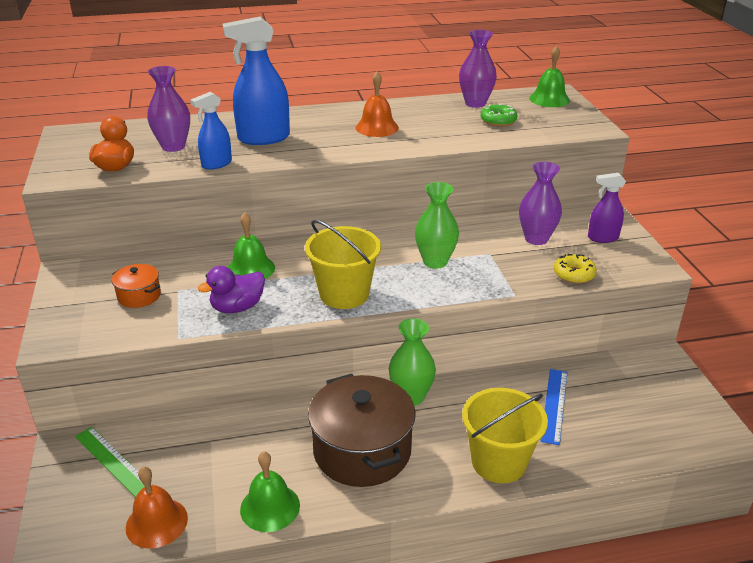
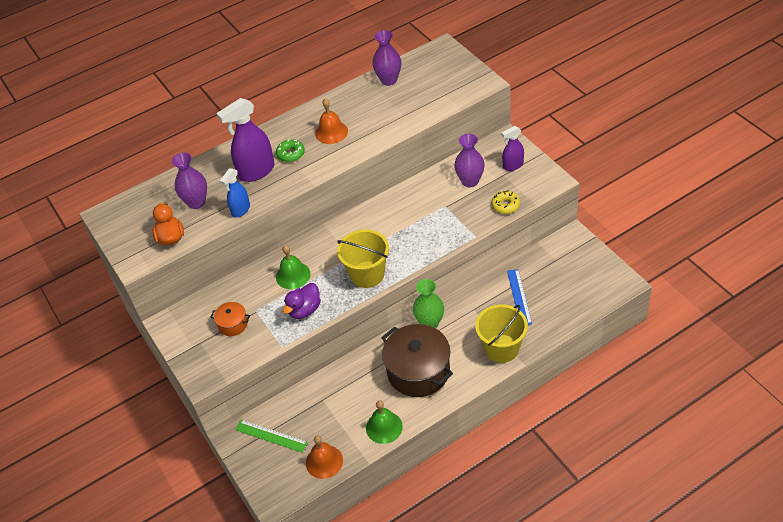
camera: 15 degrees left, 15 degrees up
(263, 138) = (256, 171): blue spray bottle -> purple spray bottle
(435, 262) = (412, 226): green vase -> none
(498, 121) = (414, 96): green donut -> green donut (291, 154)
(549, 99) = (440, 58): green bell -> none

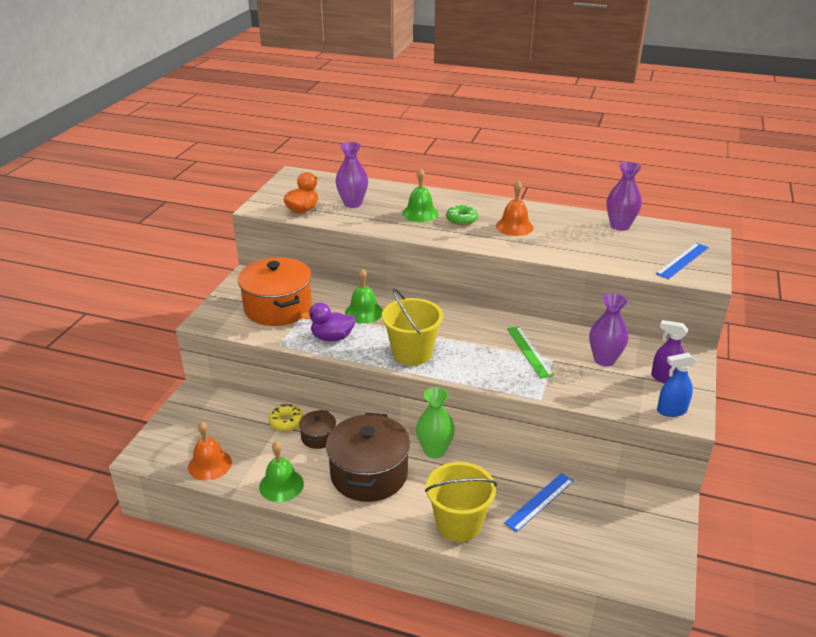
camera: 45 degrees right, 15 degrees down
(233, 324) = (278, 308): orange pot -> orange pot, size x2.12
(241, 210) = (369, 225): blue spray bottle -> blue spray bottle (671, 410)
(256, 171) = (420, 213): purple spray bottle -> green bell
(271, 436) = (213, 415): green ruler -> green ruler (529, 351)
(356, 381) = (318, 437): none -> brown pot
(457, 80) = (682, 260): none -> blue ruler
(505, 205) = (607, 399): yellow donut -> yellow donut (286, 422)

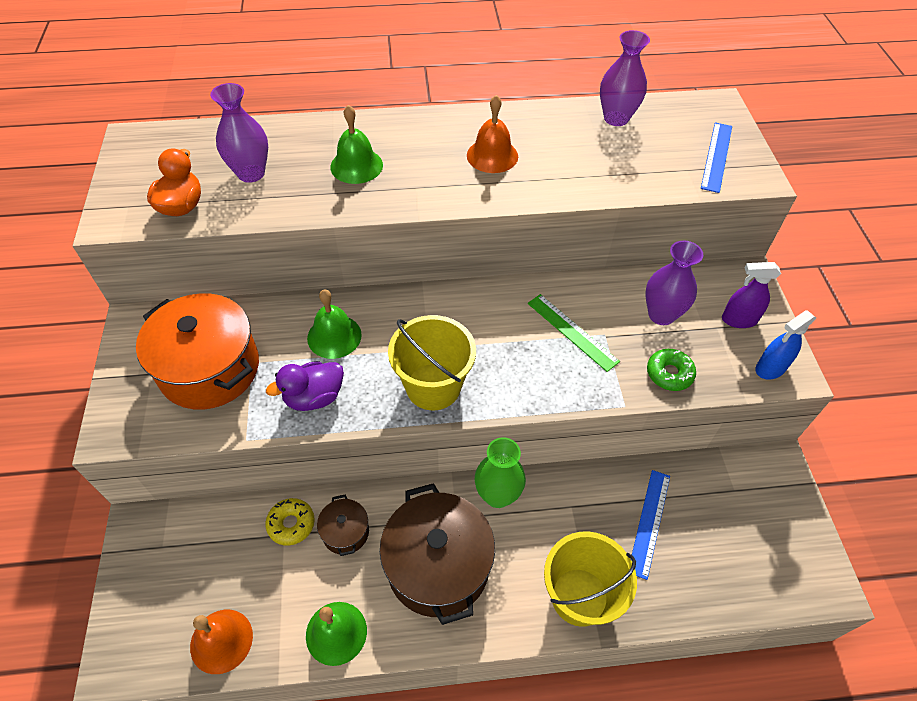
camera: 25 degrees left, 20 degrees up
(461, 219) = (418, 162): green donut -> green donut (669, 374)

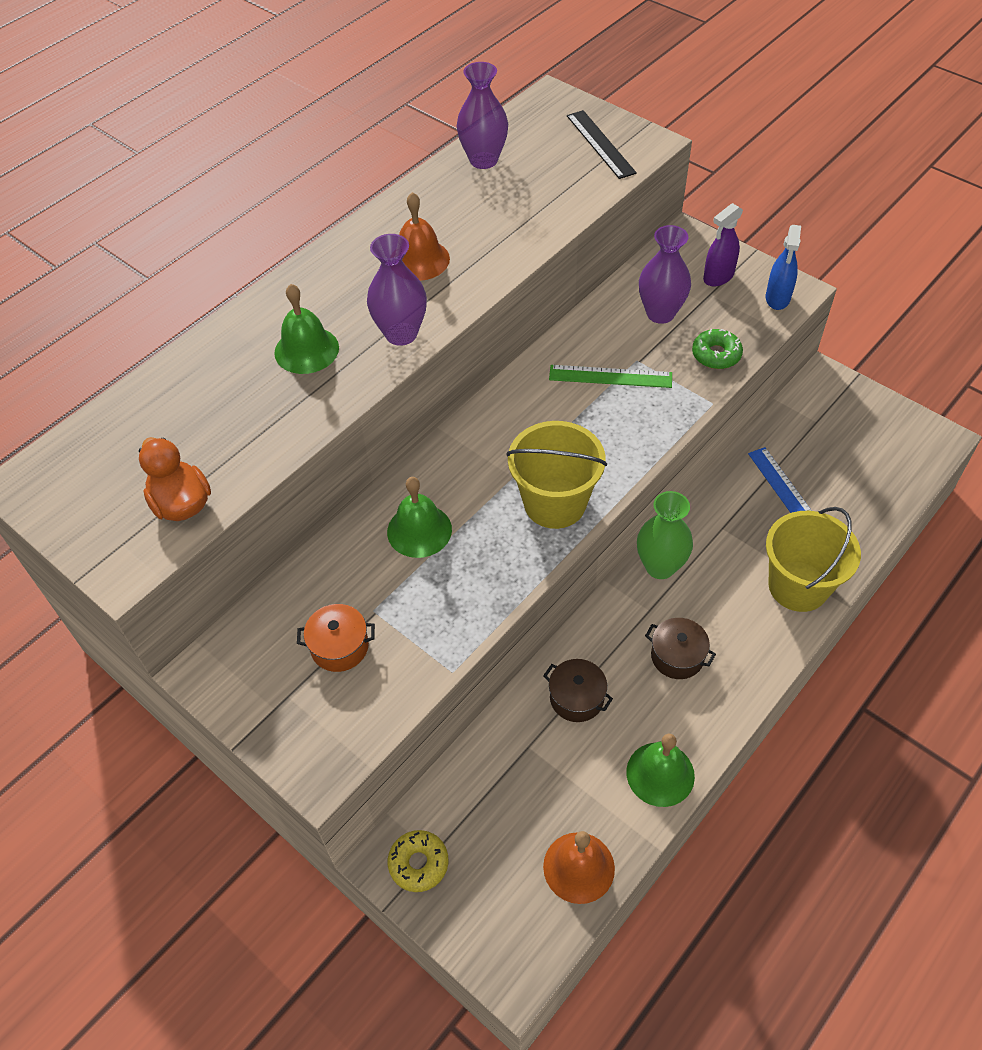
camera: 40 degrees left, 0 degrees up
(209, 369) = (339, 647): orange pot -> orange pot, size x0.47
(251, 173) = (210, 426): purple vase -> purple vase (401, 334)
(291, 524) = (524, 733): yellow donut -> yellow donut (418, 863)
(314, 397) = (467, 591): purple duck -> none
(438, 566) = (677, 656): brown pot -> brown pot, size x0.47
(716, 156) = (600, 144): blue ruler -> black ruler

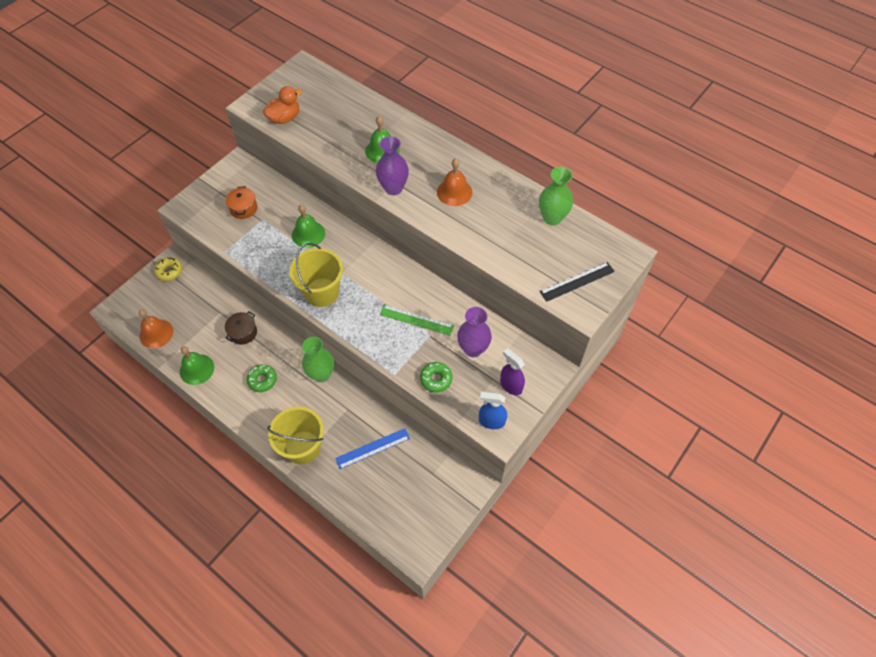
camera: 85 degrees right, 5 degrees up
(483, 160) = (552, 218): purple vase -> green vase
(610, 376) = (416, 320): green ruler -> green ruler turned 75 degrees counterclockwise
(677, 656) = (262, 380): brown pot -> green donut

